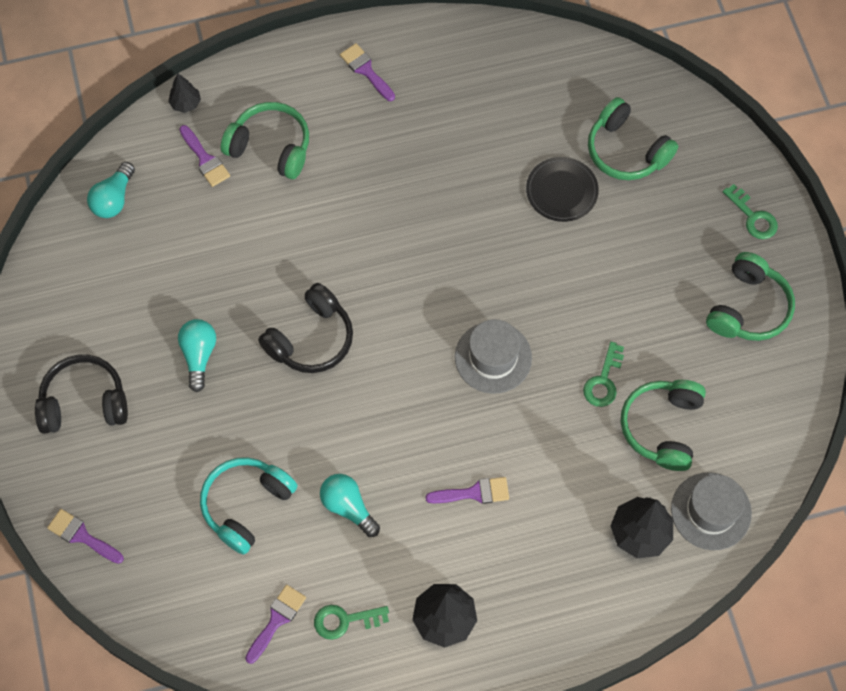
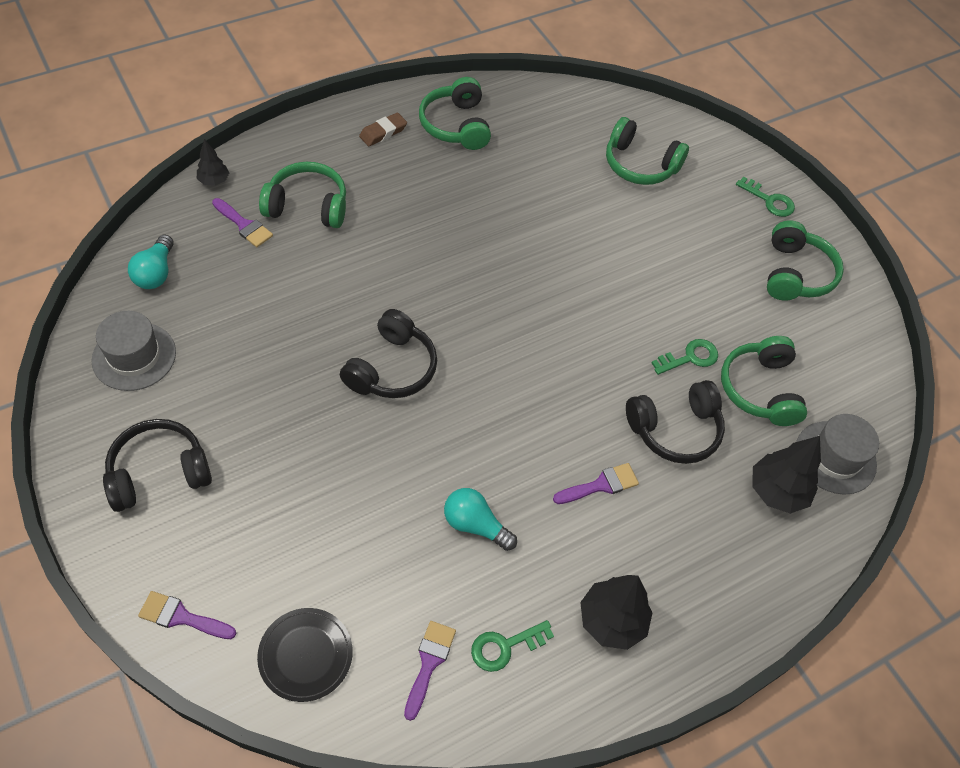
camera: 20 degrees left, 10 degrees down
(199, 355) = (277, 404): turquoise light bulb -> none
(246, 505) = (364, 545): turquoise headphones -> none
(366, 70) = (383, 132): purple brush -> brown eraser
(444, 72) = (456, 125): none -> green headphones
(493, 357) = (578, 354): grey hat -> grey hat (134, 356)
(561, 191) = (594, 204): black plate -> black plate (305, 655)
(562, 452) = (675, 430): none -> black headphones
(603, 381) = (690, 357): green key -> green key turned 120 degrees counterclockwise

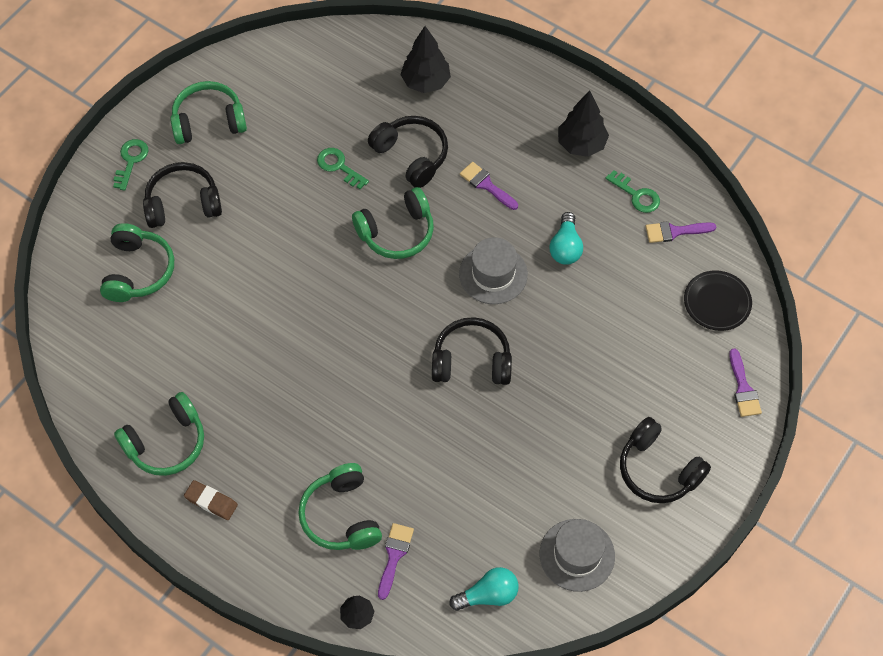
camera: 110 degrees left, 5 degrees up
(701, 219) = (183, 203): none -> black headphones
(760, 389) = (342, 114): green headphones -> green headphones (397, 232)
(835, 457) = (375, 56): grey hat -> grey hat (493, 274)

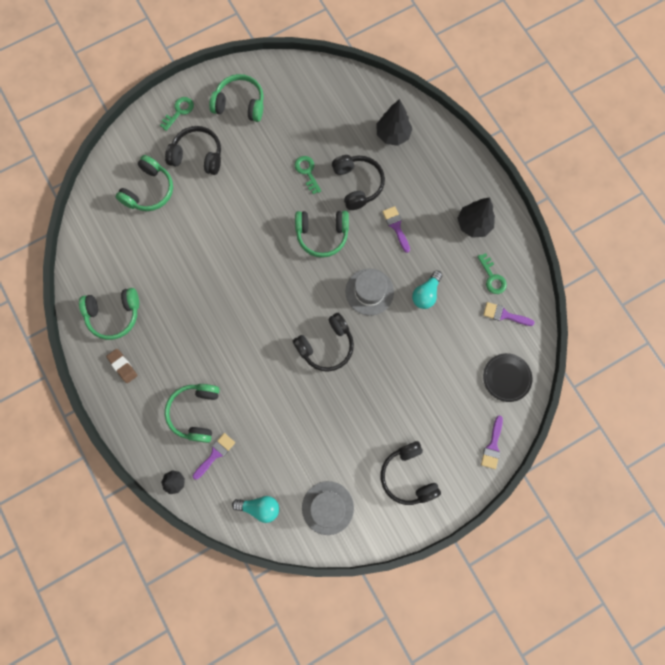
camera: 25 degrees right, 15 degrees up
(471, 361) = (326, 346): black headphones -> black headphones turned 120 degrees clockwise

